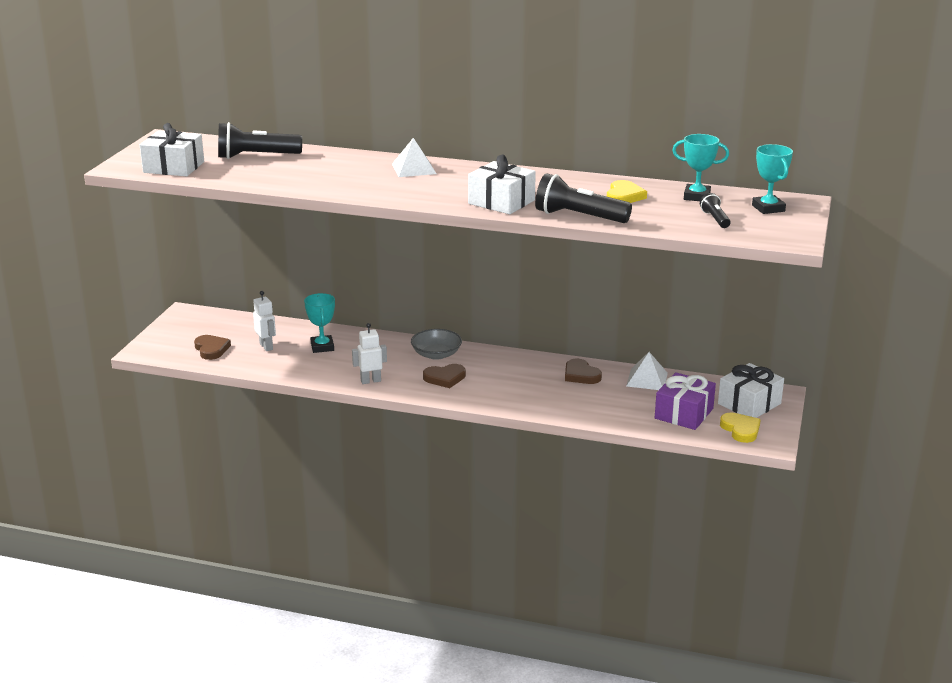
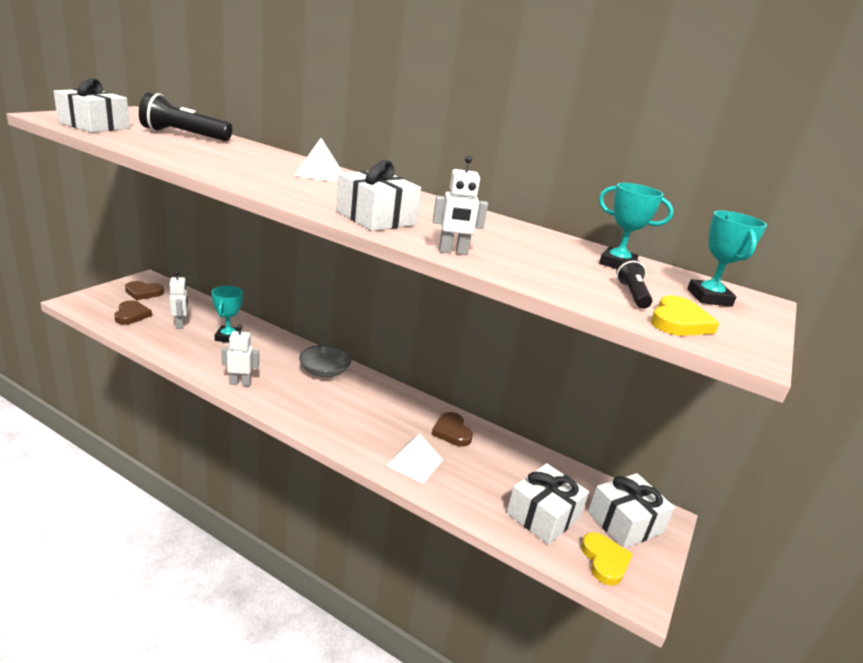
camera: 10 degrees right, 0 degrees up
(445, 378) = (313, 399): brown heart -> brown heart (143, 292)
(578, 217) = (453, 252): black flashlight -> white robot
(624, 196) = (526, 244): yellow heart -> yellow heart (678, 322)
(647, 379) = (519, 456): white pyramid -> white pyramid (415, 462)
(684, 413) = (543, 515): purple gift -> white gift

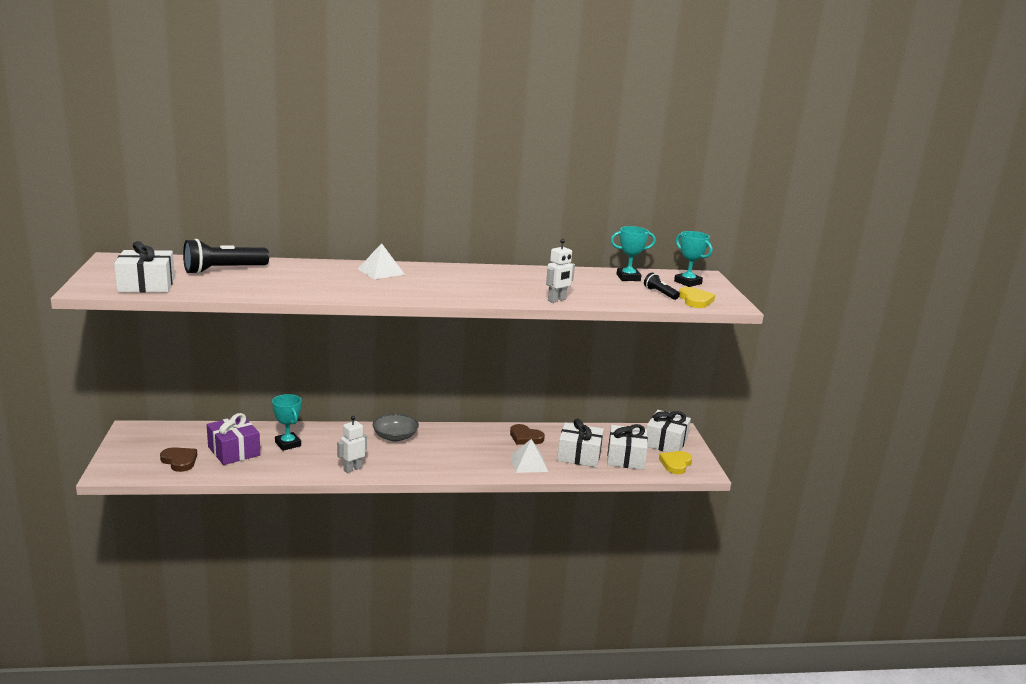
camera: 35 degrees left, 5 degrees down
(143, 292) = (152, 440): brown heart -> none
(180, 324) = (234, 451): white robot -> purple gift
(376, 218) = (483, 293): white gift -> white gift (579, 455)
(604, 561) = (675, 464): yellow heart -> yellow heart turned 105 degrees counterclockwise

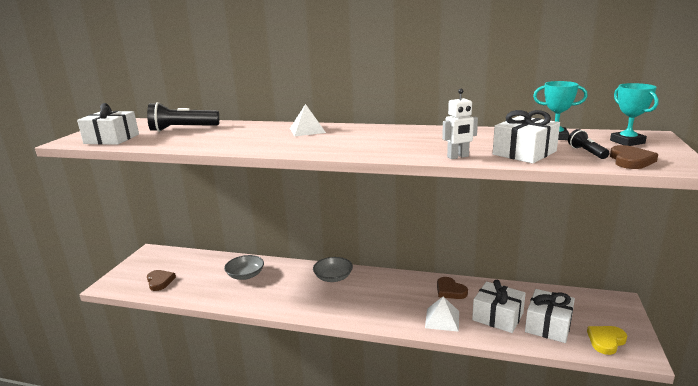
camera: 25 degrees right, 0 degrees up
(234, 451) = (203, 277): purple gift -> none
(288, 444) = (245, 275): turquoise trophy -> grey bowl
(352, 469) = (280, 305): white robot -> none
(665, 442) = (599, 312): white gift -> white gift (524, 153)
(695, 300) = (630, 160): yellow heart -> brown heart

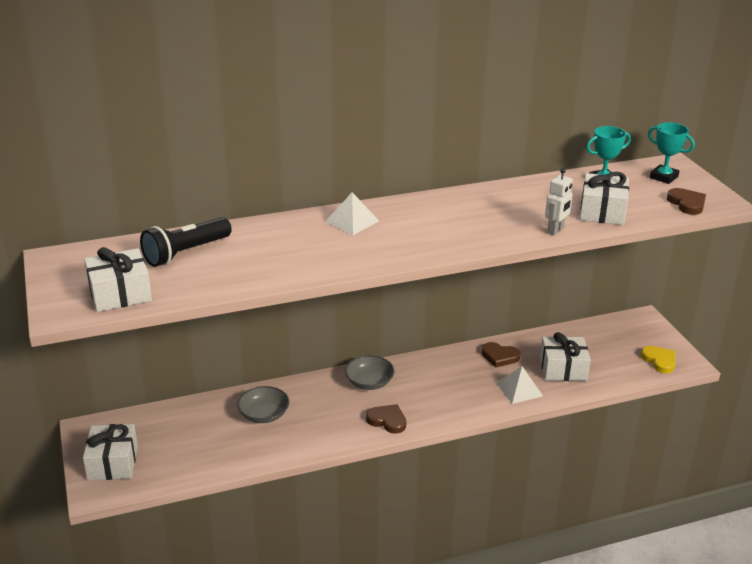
camera: 35 degrees left, 10 degrees up
(160, 281) = (162, 461): brown heart -> brown heart (387, 420)
(548, 325) = (608, 362): white gift -> white gift (113, 463)
(586, 152) = (647, 199): black flashlight -> none
(606, 341) = (659, 361): yellow heart -> yellow heart turned 135 degrees clockwise

